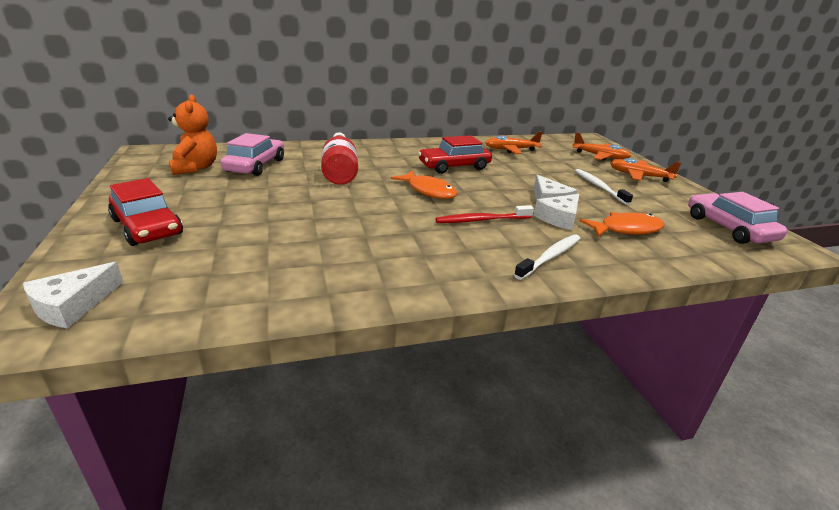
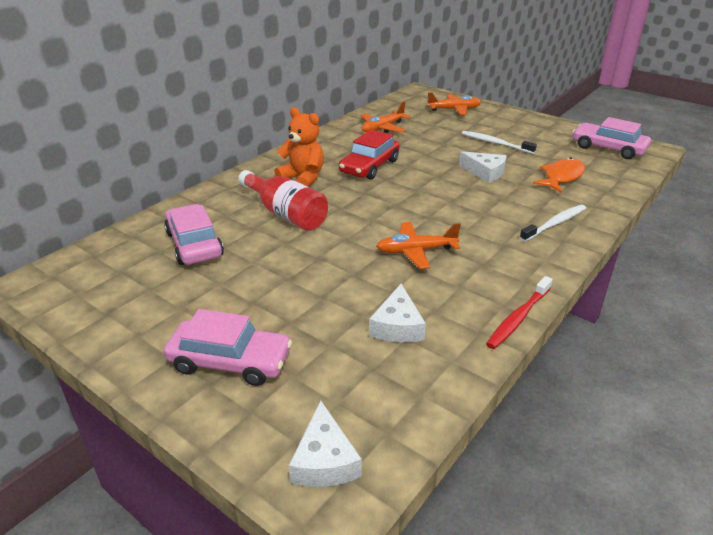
camera: 35 degrees left, 5 degrees up
(147, 227) = (230, 361): red car -> pink car
(195, 168) = (137, 276): orange teddy bear -> orange teddy bear (303, 178)
(429, 191) = (392, 202): orange fish -> none
(482, 220) = (471, 213): red toothbrush -> red toothbrush (518, 318)
(550, 257) = (554, 224): white toothbrush -> white toothbrush turned 45 degrees clockwise
(559, 218) = (513, 186): white cheese -> white cheese (397, 326)
(639, 176) = (504, 121): orange plane -> orange plane (416, 251)

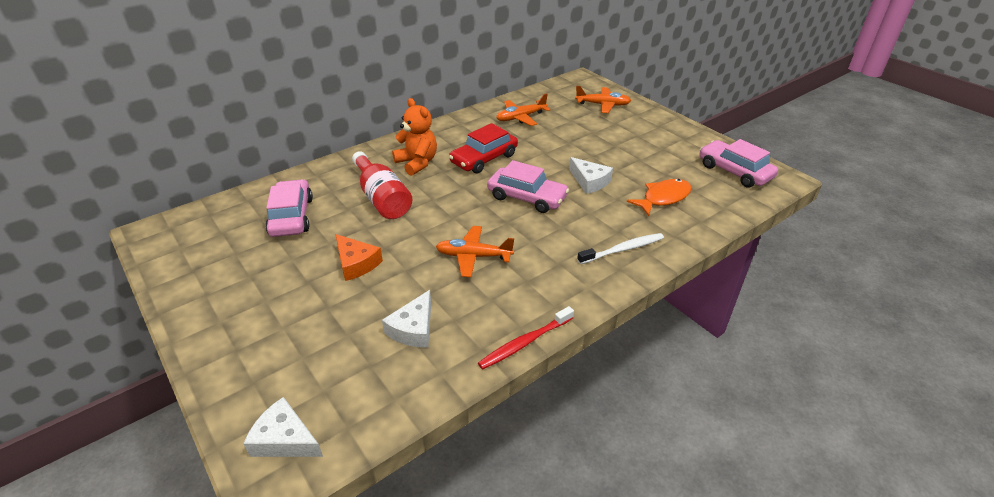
camera: 15 degrees right, 5 degrees up
(230, 361) = (261, 334): pink car -> pink car (527, 197)
(296, 276) = (356, 263): none -> orange cheese
(324, 460) = (285, 439): white cheese -> white cheese turned 105 degrees clockwise
(495, 143) = (620, 149): white toothbrush -> none

